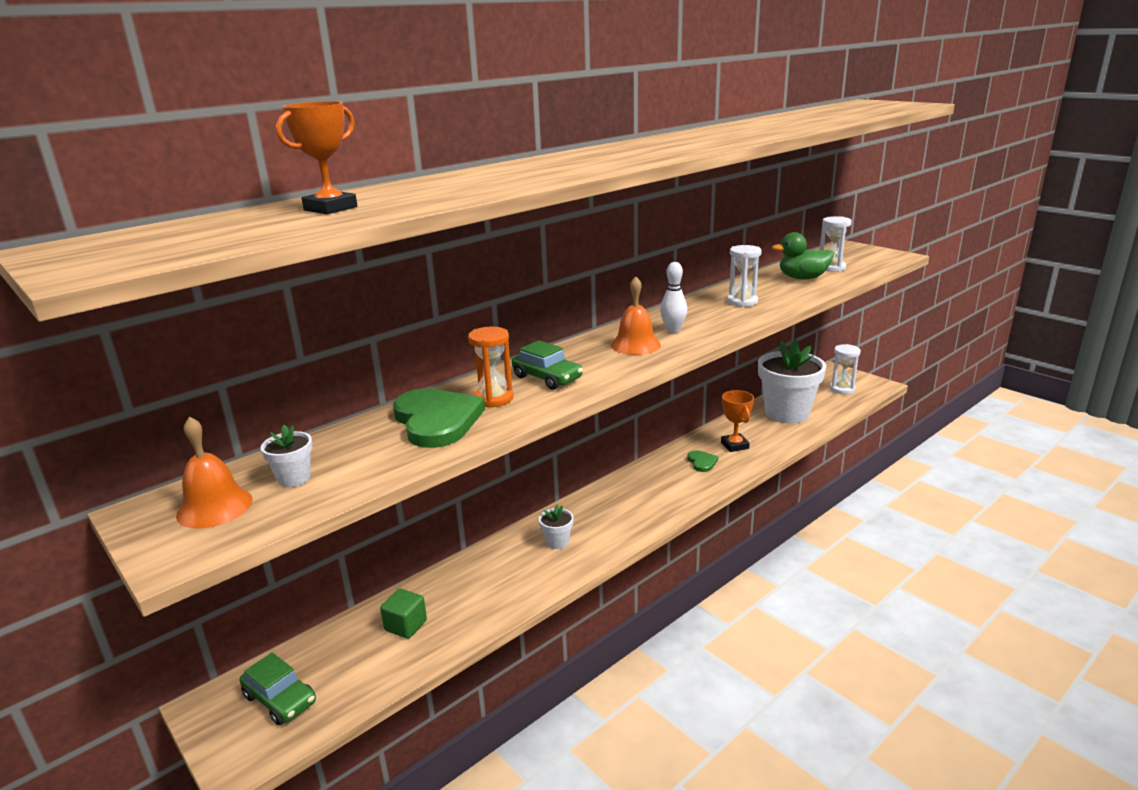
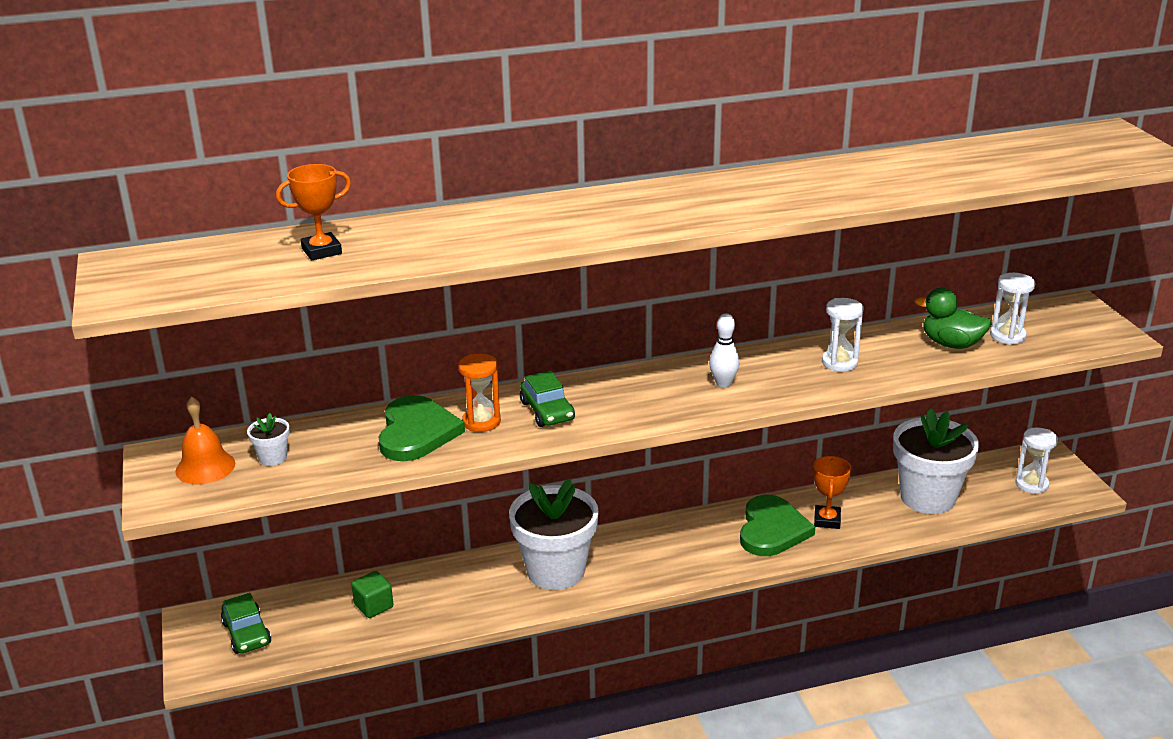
camera: 25 degrees right, 5 degrees up
(557, 542) = (556, 571): white flower pot -> white flower pot, size x2.41
(635, 345) = (666, 393): orange bell -> none
(702, 462) = (772, 529): green heart -> green heart, size x2.11

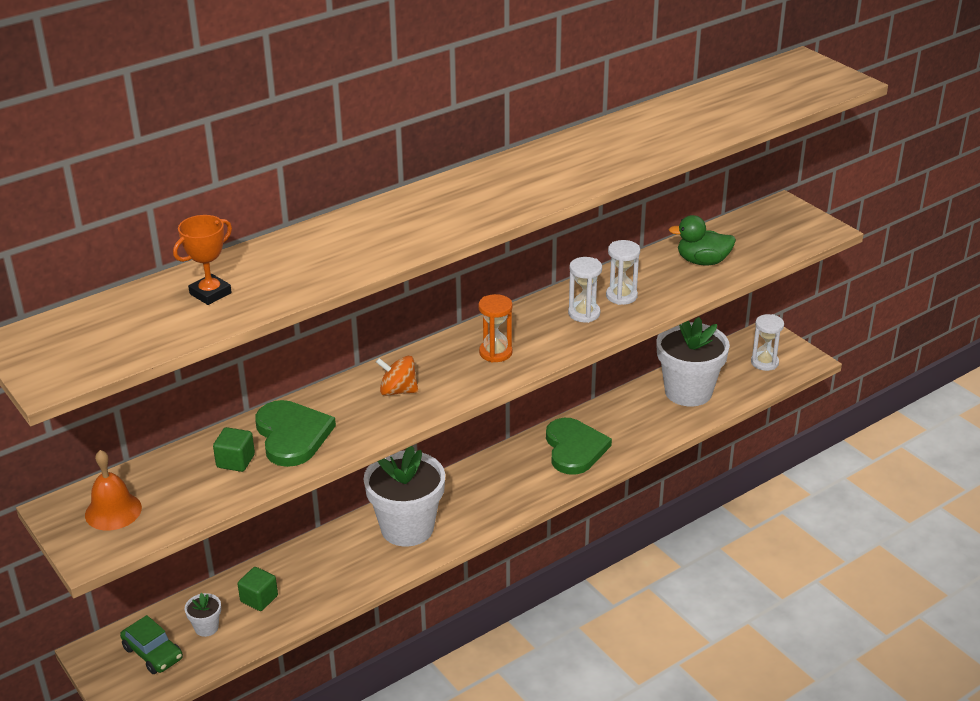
camera: 20 degrees left, 5 degrees up
(273, 458) = (172, 488): white flower pot -> white flower pot (206, 627)
(347, 445) = (235, 461): none -> green cube
(481, 422) = (345, 413): orange hourglass -> orange hourglass (495, 353)
(547, 411) = (398, 391): green car -> orange spinning top
(723, 383) = (535, 334): white bowling pin -> none
(827, 520) = (616, 430): orange trophy -> none
(1007, 336) = (743, 245): white hourglass -> white hourglass (584, 313)

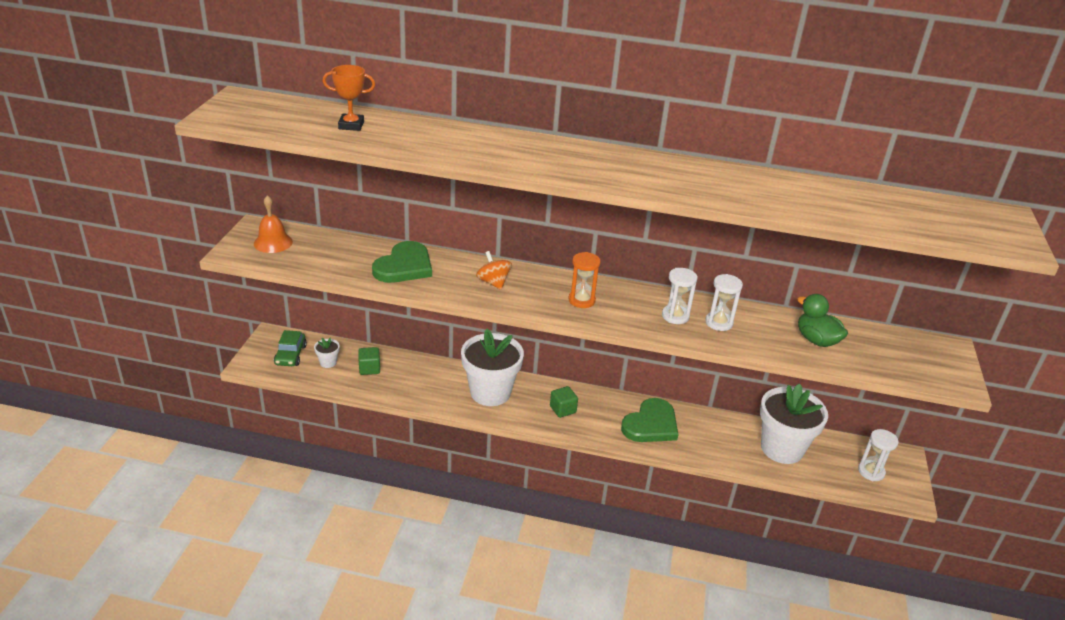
camera: 45 degrees right, 0 degrees up
(235, 461) = (358, 259): green cube -> green cube (563, 409)

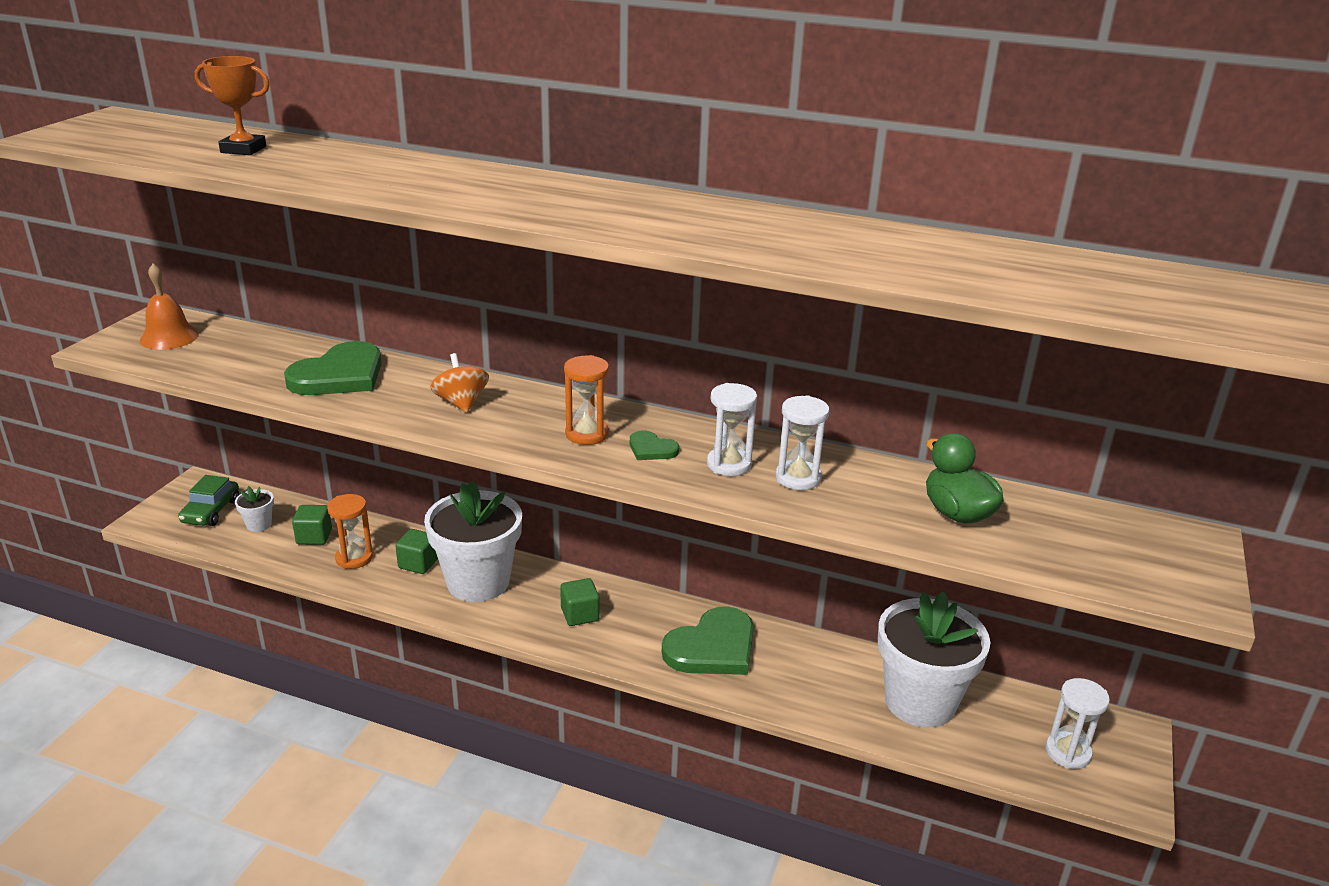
camera: 10 degrees right, 5 degrees down
(403, 382) = (354, 558): none -> orange hourglass
(446, 382) = (418, 563): none -> green cube
(625, 308) = (651, 449): none -> green heart

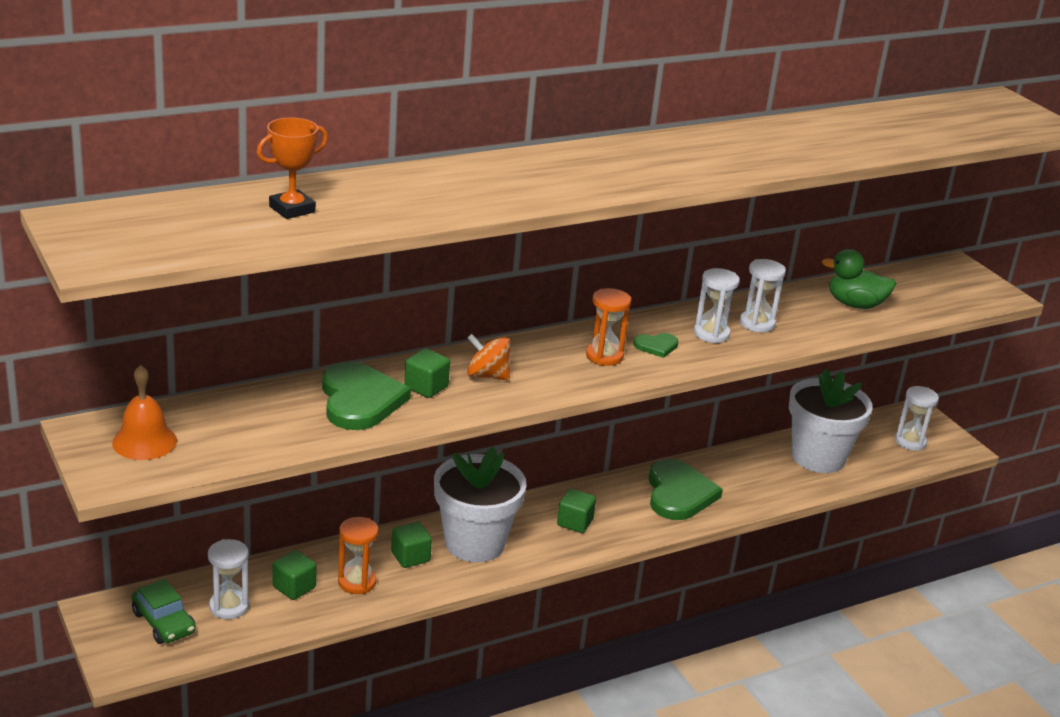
camera: 50 degrees left, 0 degrees up
(259, 525) = (229, 606): white flower pot -> white hourglass
(401, 389) = (426, 387): none -> green cube

